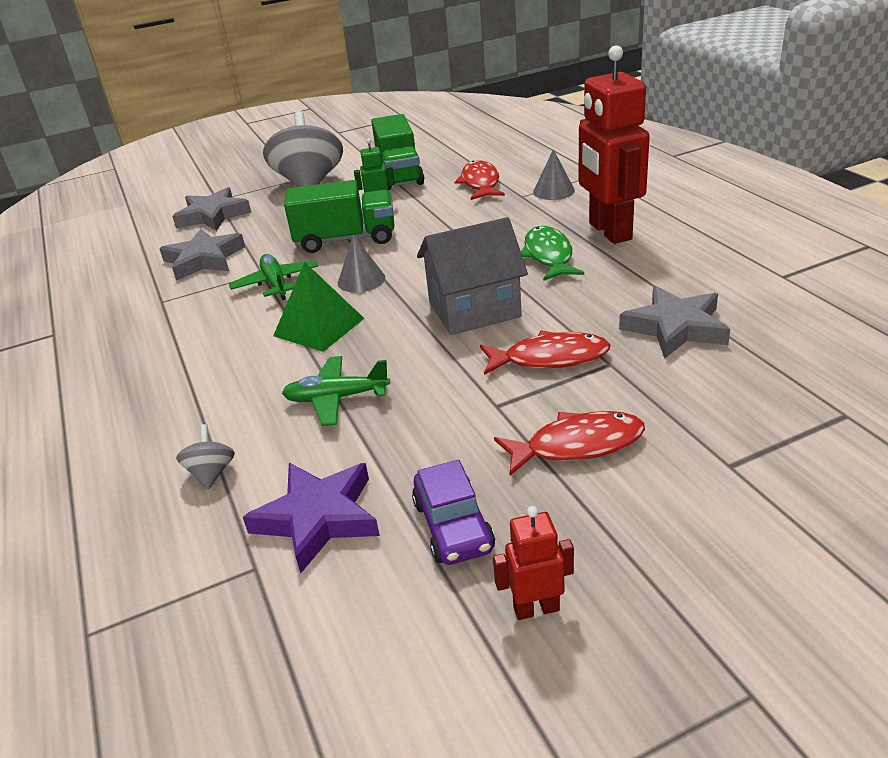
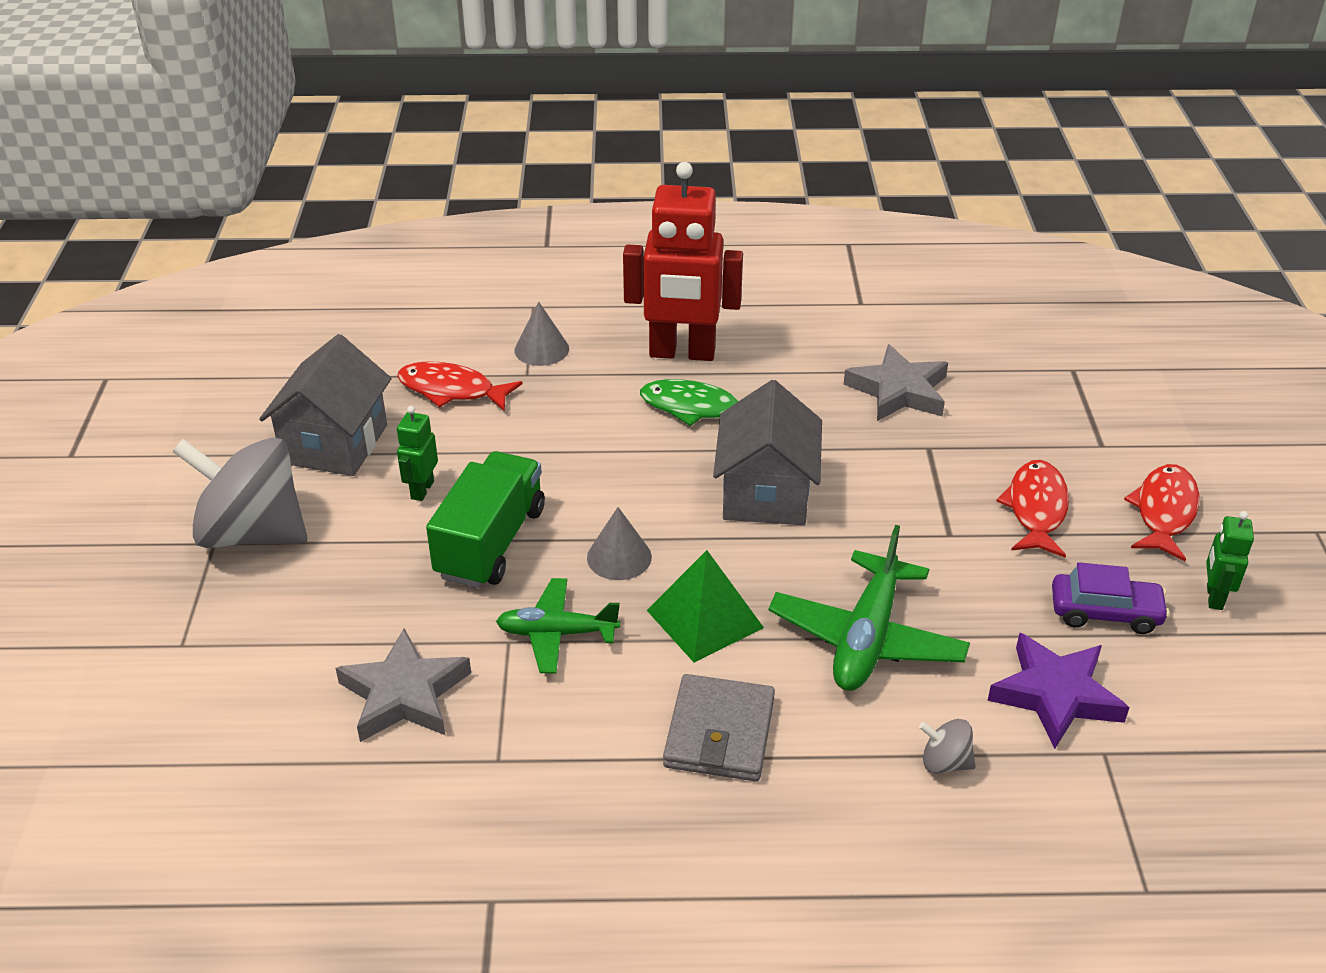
camera: 70 degrees left, 5 degrees up
(209, 365) = (719, 732): none -> grey wallet
(213, 215) = (246, 660): grey star -> none
(336, 398) = (866, 638): green plane -> green plane, size x1.54
(399, 175) = (335, 444): green truck -> grey house
(536, 608) = (1213, 597): red robot -> green robot
(550, 358) = (895, 477): red fish -> red fish (1164, 512)

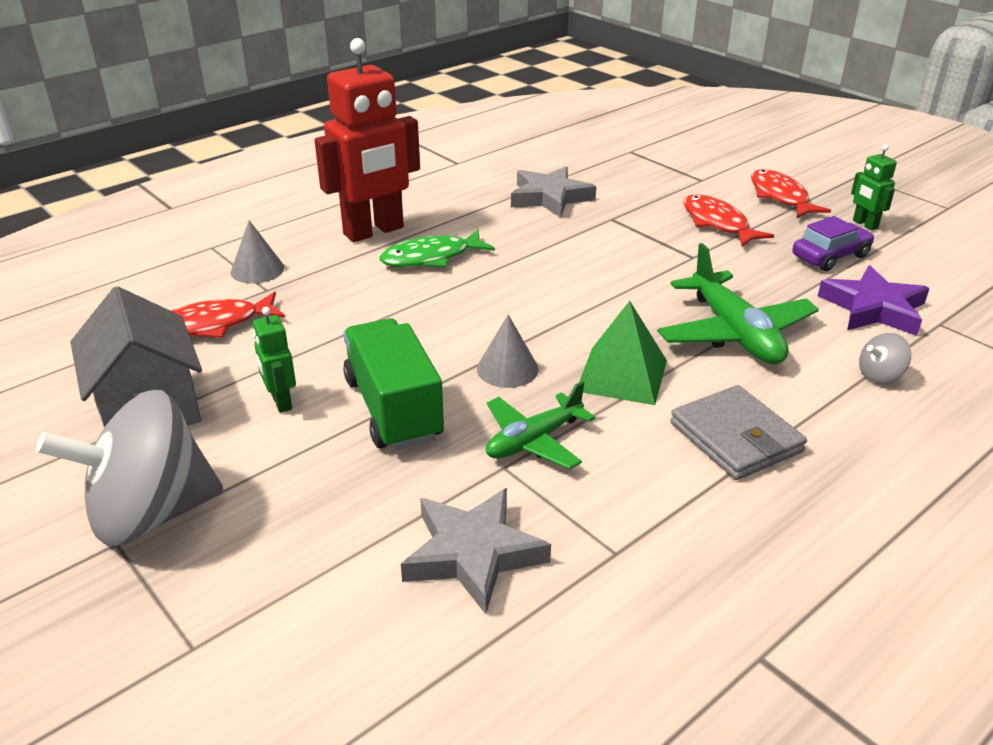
camera: 40 degrees left, 5 degrees down
(766, 494) = (551, 285): grey house -> none

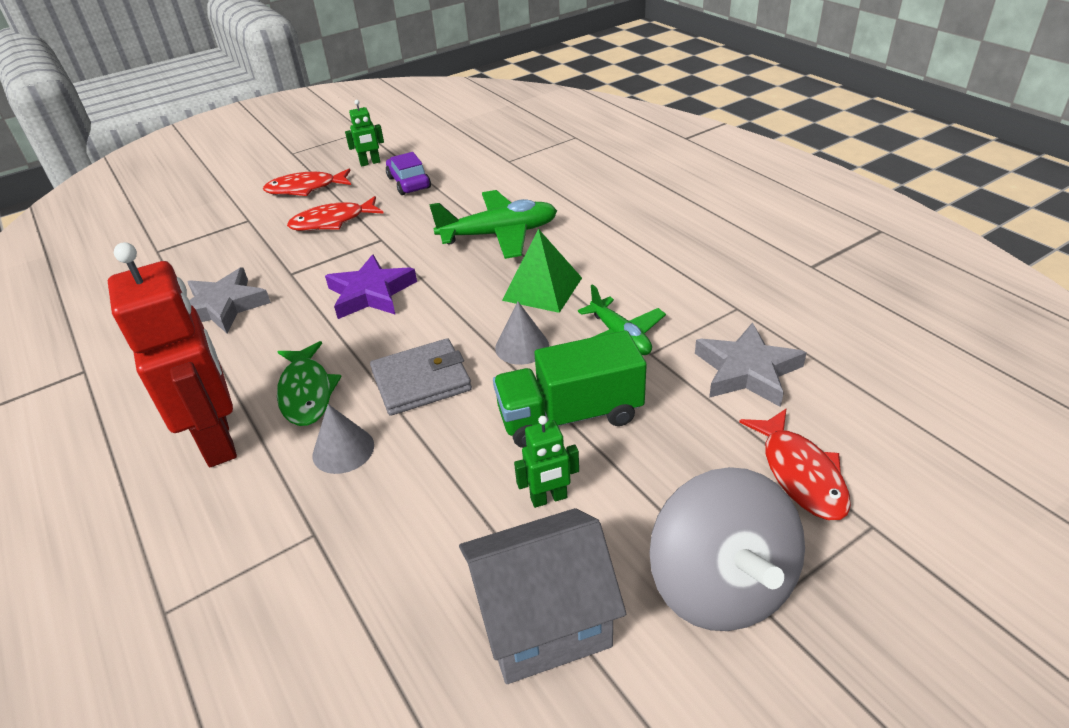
camera: 80 degrees left, 5 degrees up
(214, 325) = (380, 579): red fish -> red fish (800, 473)
(257, 270) = (259, 549): grey cone -> grey cone (343, 450)
(735, 437) = (621, 249): grey wallet -> grey wallet (421, 381)
(873, 308) = (484, 179): purple star -> purple star (371, 293)
(879, 375) = (561, 190): grey spinning top -> none

